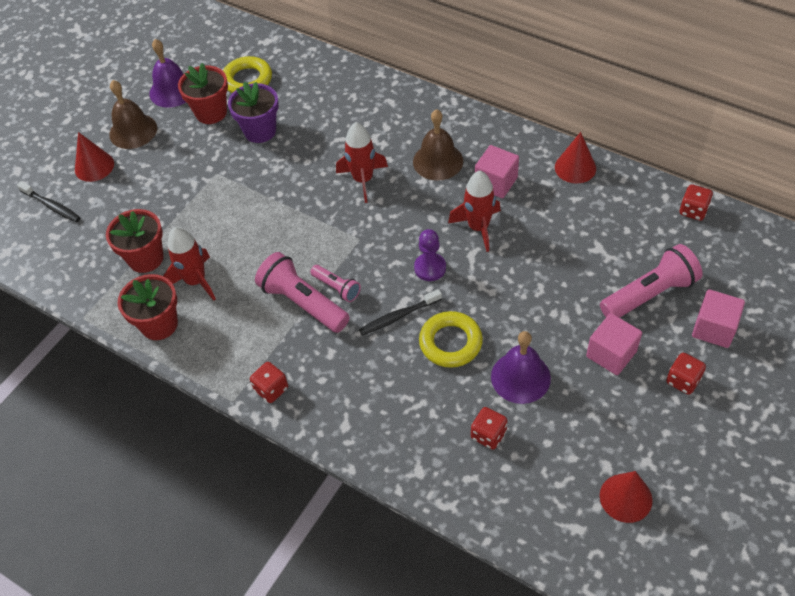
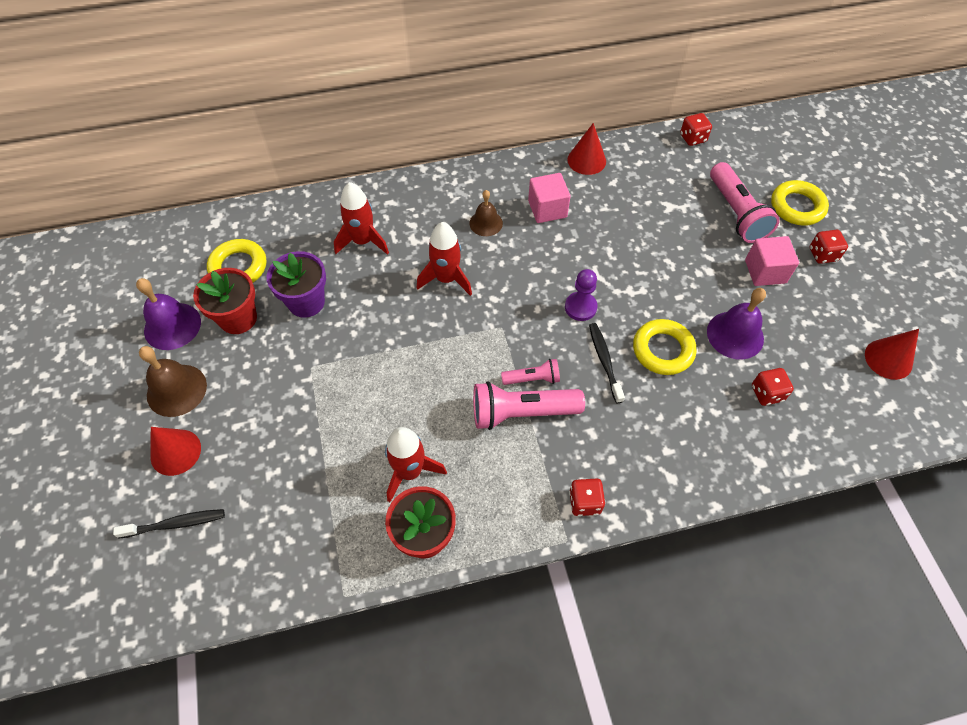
camera: 50 degrees left, 5 degrees up
(146, 258) = (338, 491): red flower pot -> none
(399, 316) = (604, 361): black toothbrush -> black toothbrush turned 150 degrees clockwise
(438, 161) = (486, 223): brown bell -> brown bell, size x0.65
(478, 227) = (576, 251): red rocket -> red rocket (363, 241)
(649, 294) = (736, 213): pink flashlight -> pink flashlight turned 150 degrees clockwise
(714, 328) = (797, 207): pink cube -> yellow ring

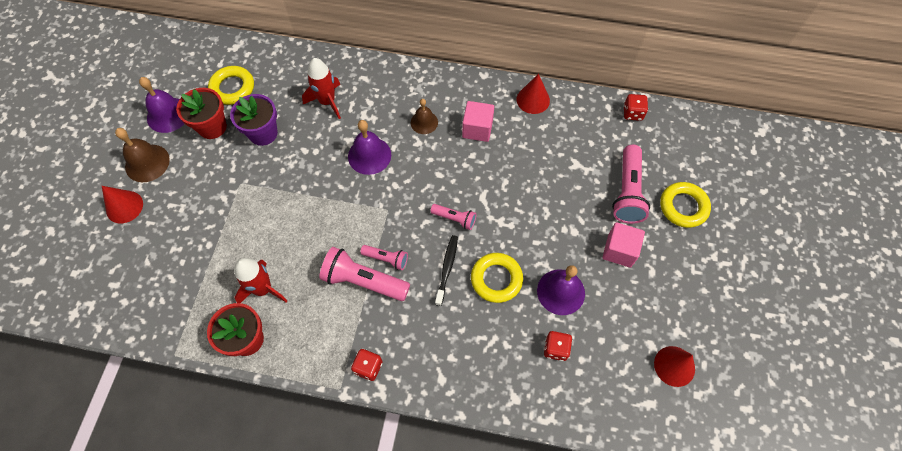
camera: 25 degrees right, 5 degrees up
(175, 524) = (99, 256): black toothbrush -> none
(446, 279) = (369, 155): red rocket -> purple bell
(580, 307) = (455, 219): purple pawn -> pink flashlight
(822, 254) = (678, 256): red dice -> none

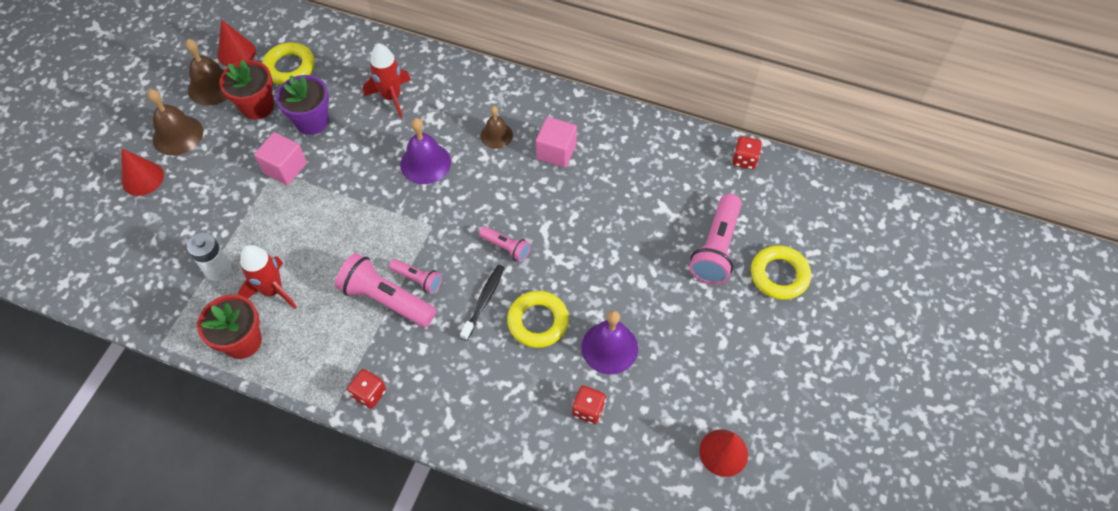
camera: 10 degrees right, 5 degrees down
(168, 115) = (212, 86): purple bell -> brown bell
(210, 278) = (218, 269): none -> white battery
(533, 100) = (629, 128): red cone -> red cone (236, 53)
(619, 250) = (690, 313): pink cube -> pink cube (285, 168)

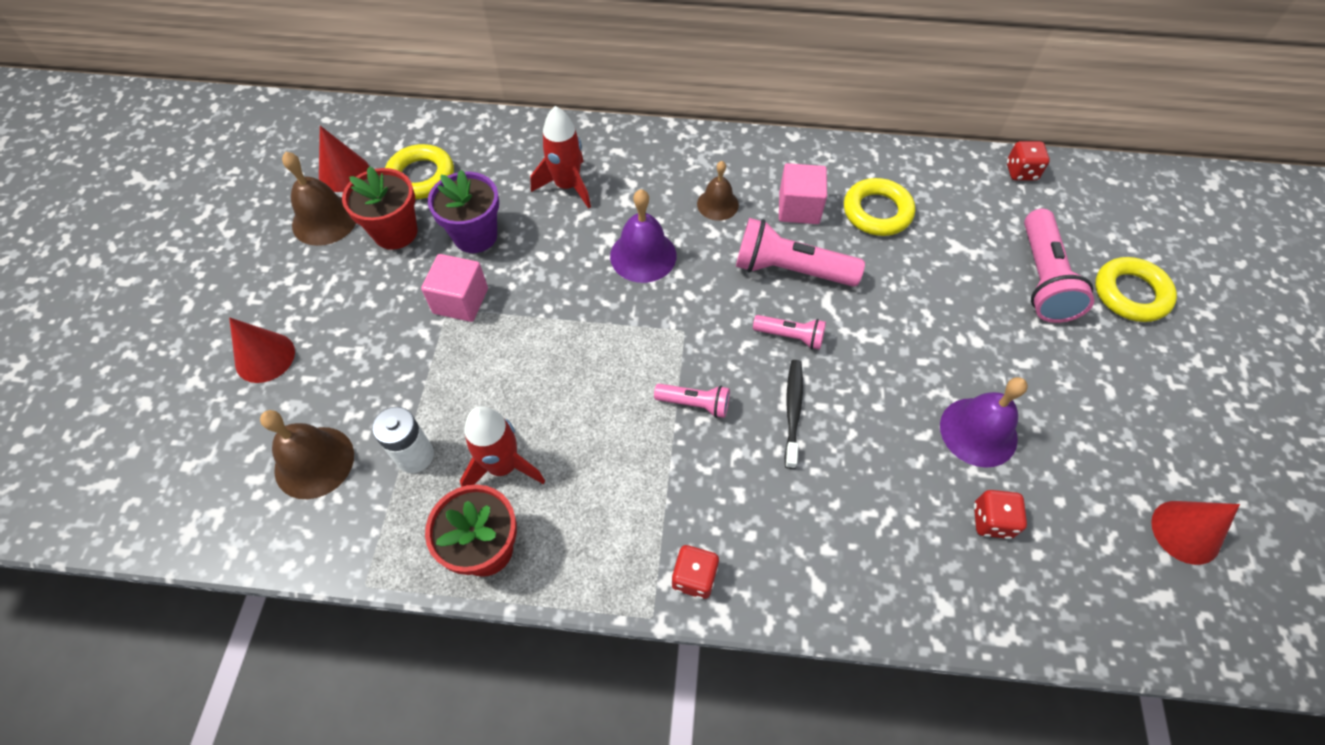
camera: 15 degrees left, 0 degrees up
(178, 135) = (297, 290): brown bell -> brown bell (314, 462)
(386, 300) = (664, 441): pink flashlight -> pink flashlight (790, 270)
(538, 322) = (873, 421): yellow ring -> yellow ring (877, 212)

